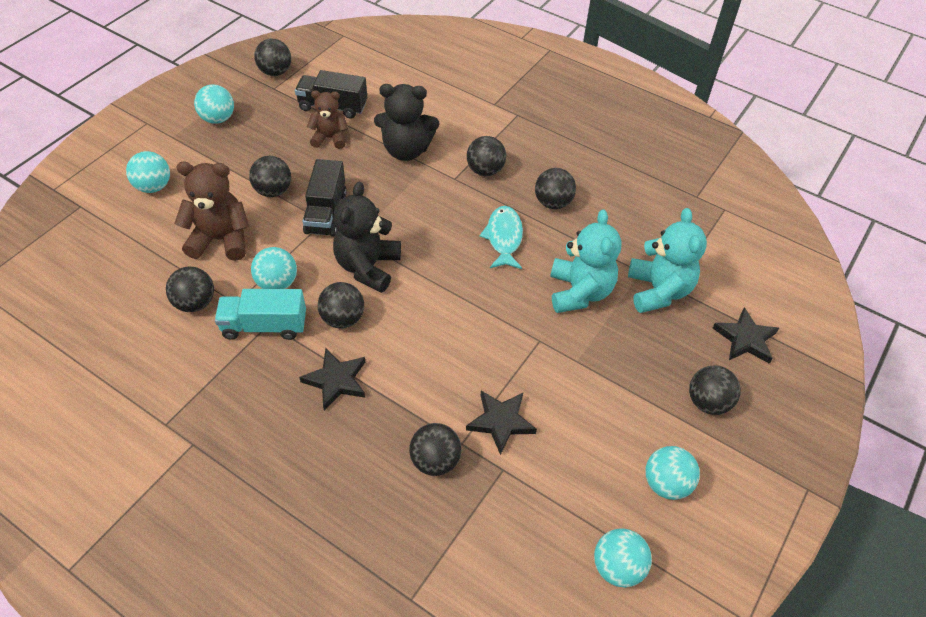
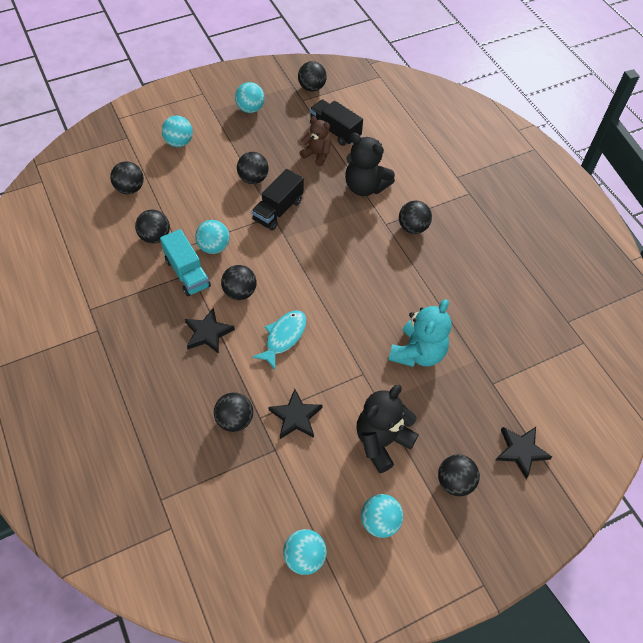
camera: 30 degrees right, 5 degrees up
(221, 240) = (197, 199): brown teddy bear -> none
(264, 326) = (187, 273): turquoise truck -> turquoise truck turned 150 degrees counterclockwise
(368, 267) = (280, 263): black teddy bear -> black teddy bear (382, 441)
(504, 238) = (390, 285): turquoise fish -> turquoise fish (284, 337)
(553, 202) = (447, 275): black ball -> black ball (130, 188)
(658, 291) = (479, 381): turquoise teddy bear -> none

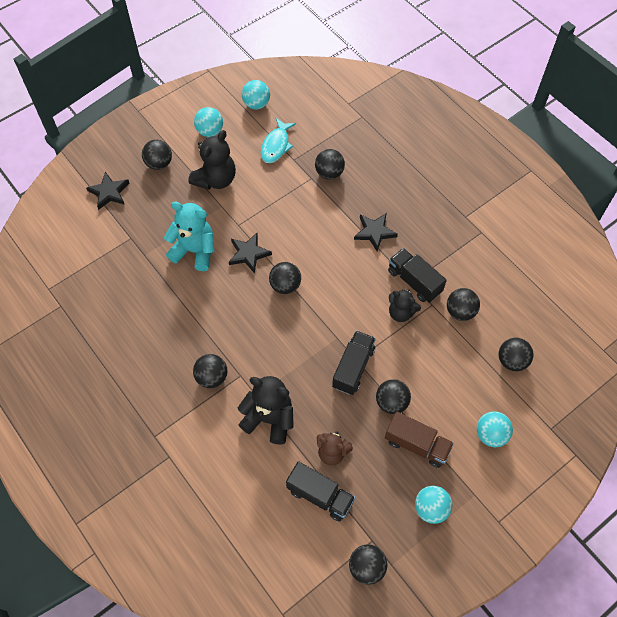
camera: 170 degrees right, 5 degrees up
(187, 273) = (414, 281): turquoise truck -> black truck
(214, 247) = (401, 313): turquoise ball -> black teddy bear
(240, 292) = (361, 273): black ball -> black ball (285, 285)
(244, 147) = (417, 445): none -> brown truck
(284, 337) = (310, 241): turquoise fish -> turquoise fish (276, 145)
(295, 417) = (284, 183): black star -> black star (249, 254)
(418, 353) = (194, 251): turquoise teddy bear -> turquoise teddy bear turned 90 degrees clockwise

